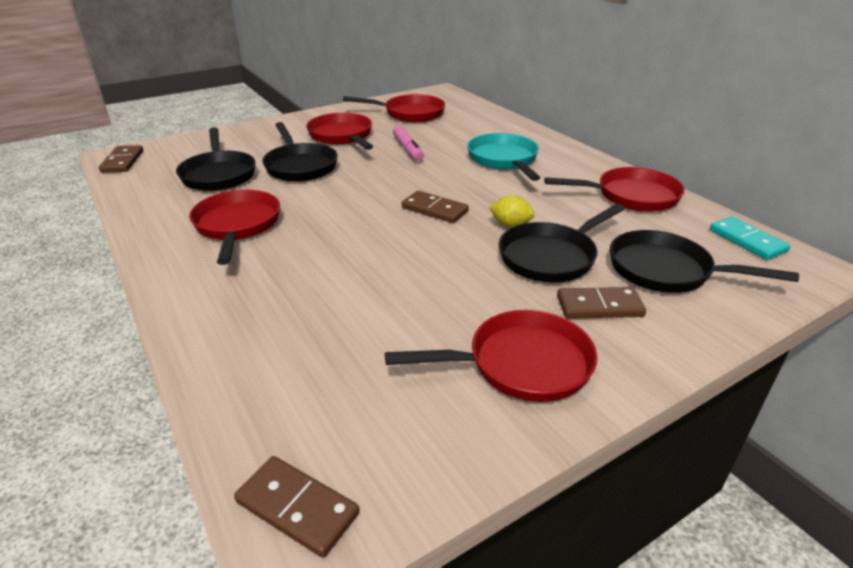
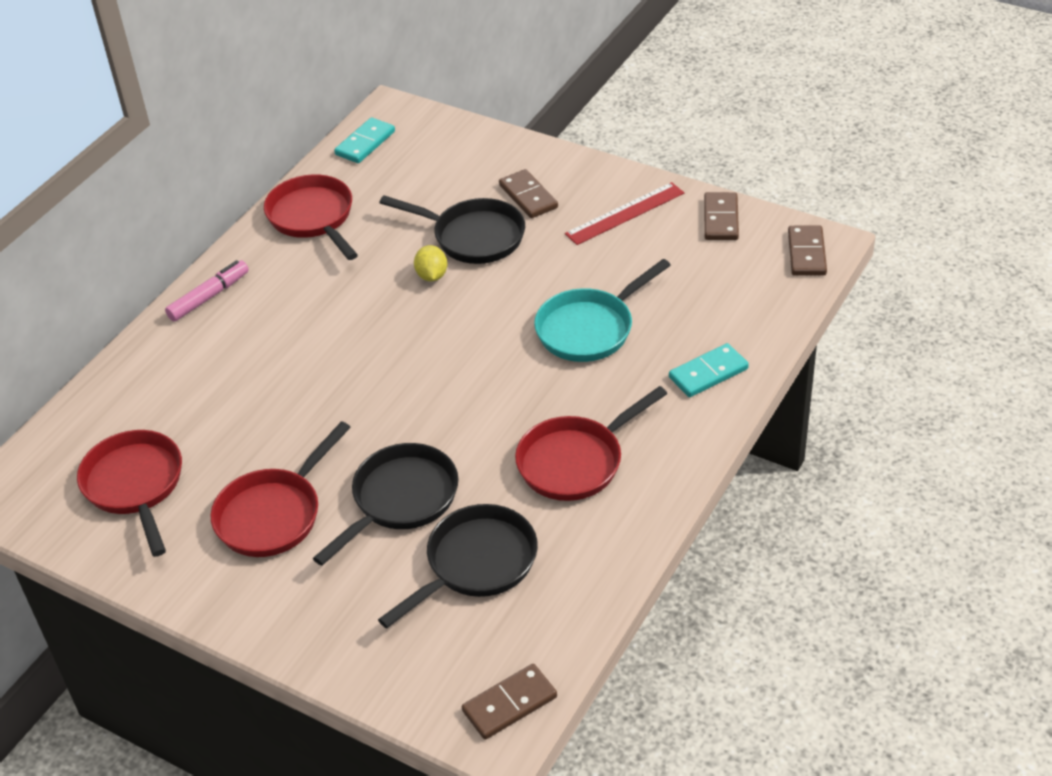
camera: 115 degrees left, 10 degrees up
(226, 321) = (708, 373): none -> turquoise domino
(408, 149) = (283, 425): pink marker -> pink marker (208, 297)
(434, 210) = (436, 336): brown domino -> brown domino (721, 219)
(503, 160) = (268, 330): turquoise pan -> turquoise pan (589, 329)
(521, 364) = (625, 213): red pan -> red ruler
(666, 271) = (450, 175): black pan -> none

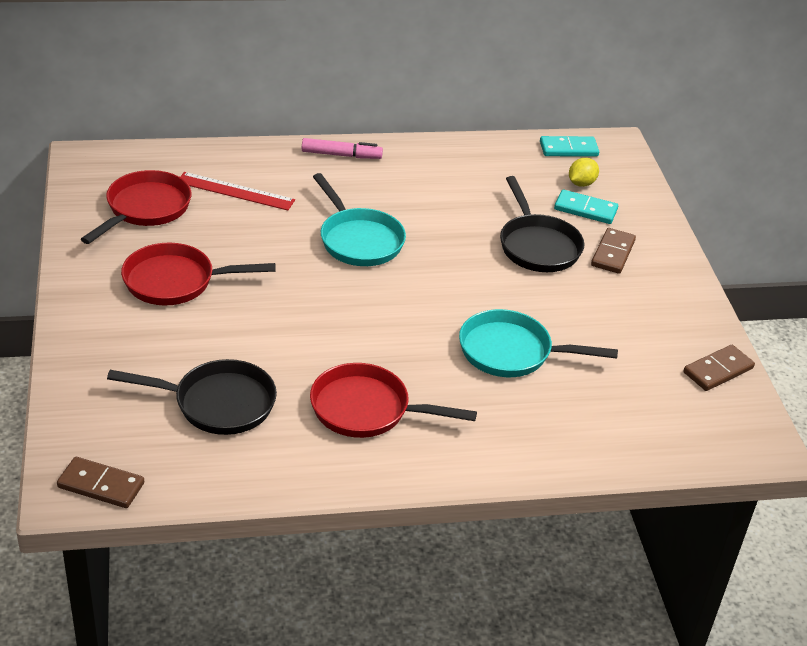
camera: 45 degrees right, 5 degrees down
(313, 218) = (467, 162): red pan -> none
(347, 350) = (359, 240): none -> turquoise pan
(400, 499) = (244, 335): black pan -> none
(432, 276) = (475, 245): yellow lemon -> yellow lemon (581, 183)
(625, 213) = (657, 313): red ruler -> red ruler (235, 191)
(708, 373) = (537, 443): turquoise domino -> turquoise domino (585, 209)
(806, 253) = (741, 441): brown domino -> none

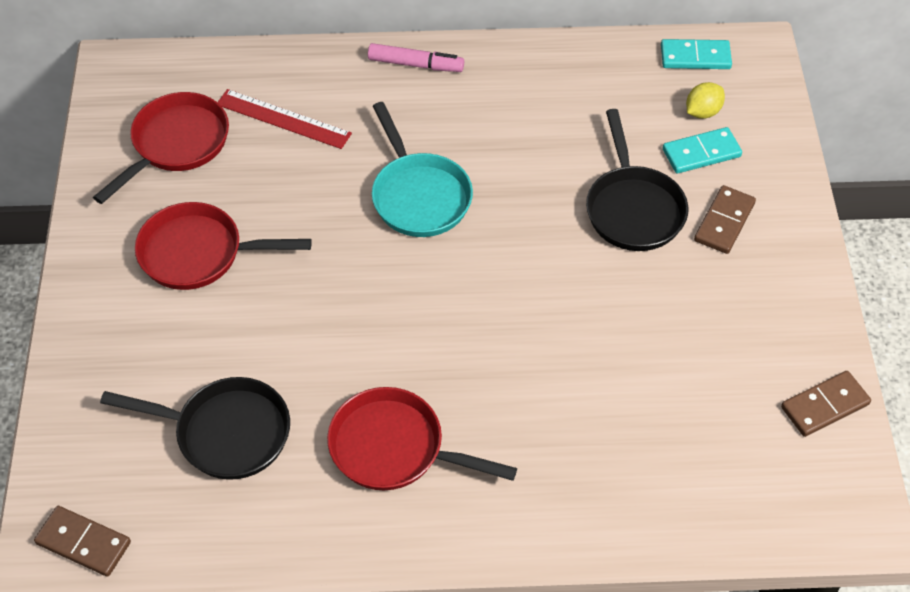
camera: 10 degrees right, 15 degrees up
(511, 352) = (577, 369): turquoise pan -> none
(585, 209) = (701, 153): turquoise domino -> turquoise domino turned 45 degrees counterclockwise

